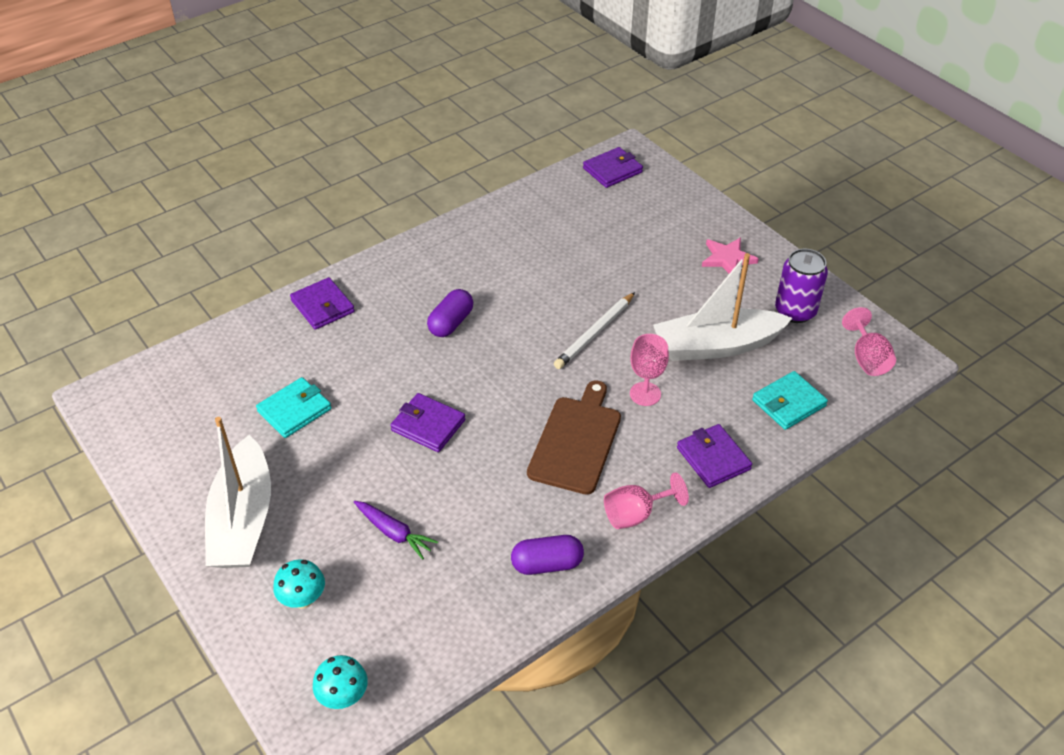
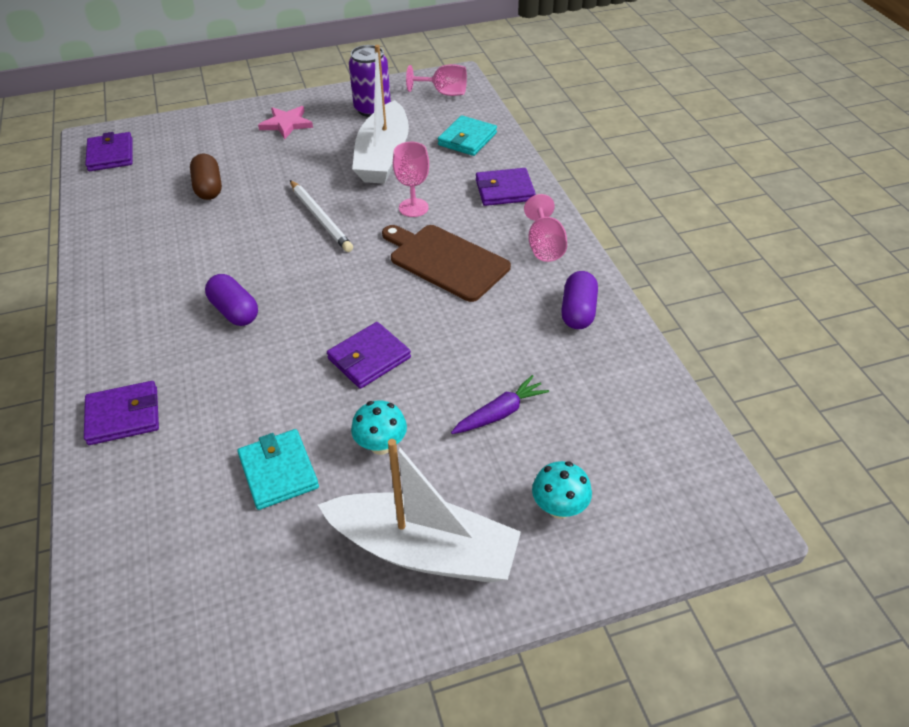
camera: 70 degrees left, 0 degrees up
(343, 696) = (690, 492): turquoise mushroom -> turquoise mushroom (381, 445)
(599, 246) = (208, 188): none -> brown capsule
(788, 403) = (467, 139): turquoise wallet -> turquoise wallet turned 45 degrees clockwise

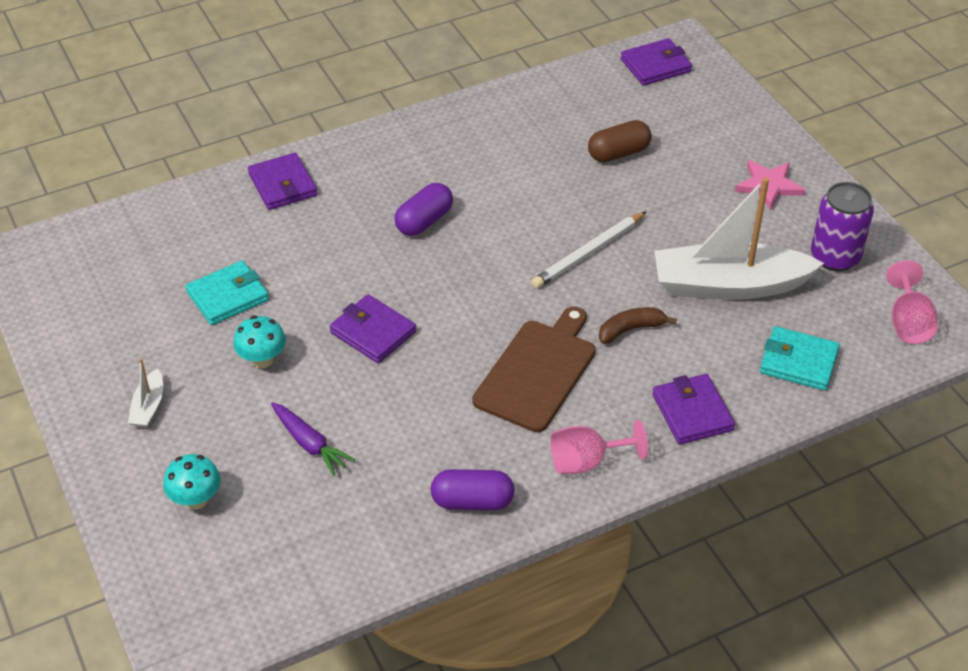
camera: 80 degrees right, 0 degrees up
(413, 207) = (630, 329): pink goblet -> brown banana
(424, 550) = (148, 406): white boat -> white boat, size x0.41

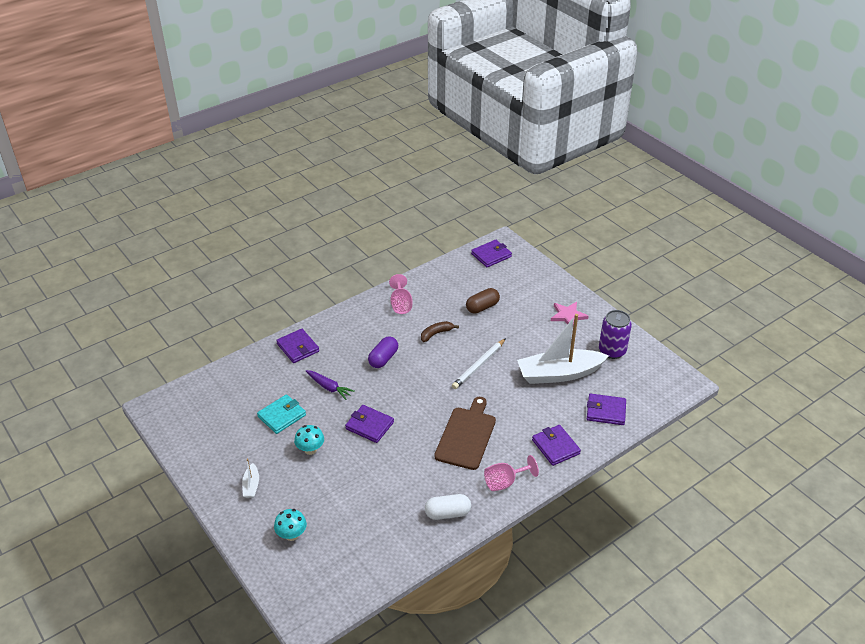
camera: 10 degrees left, 5 degrees down
(309, 444) = (349, 494): purple carrot -> purple carrot (329, 387)
(472, 501) = (447, 513): purple capsule -> white capsule
(630, 329) = (511, 405): brown banana -> brown banana (436, 334)
(798, 362) = (606, 411): turquoise wallet -> purple wallet
(908, 323) = (658, 382): pink goblet -> pink goblet (401, 304)

